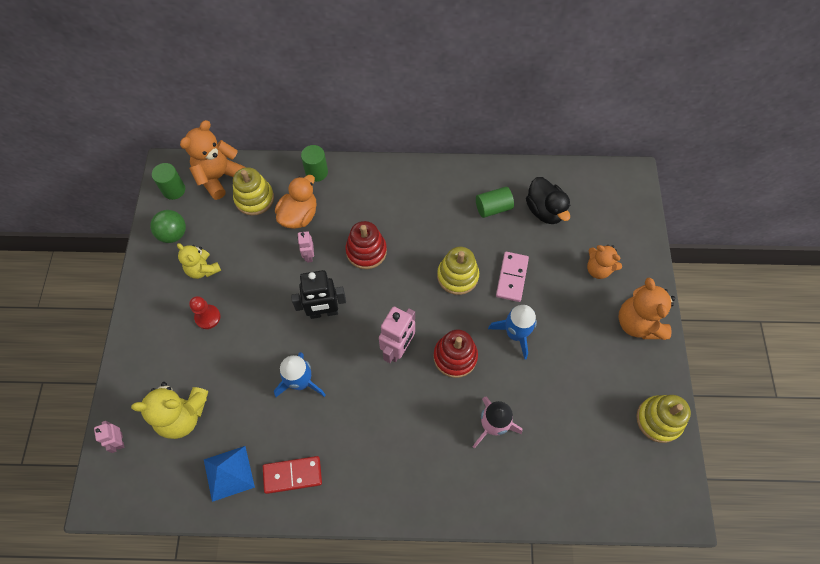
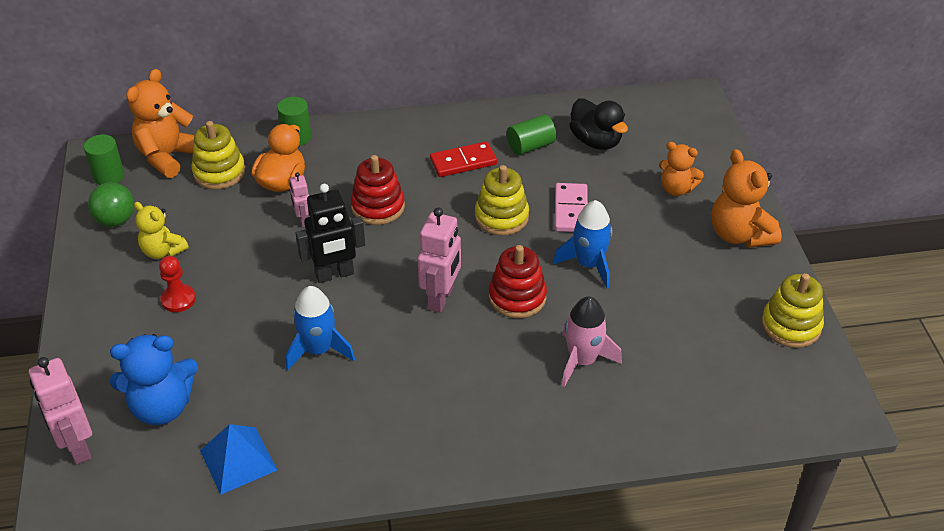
camera: 10 degrees left, 20 degrees down
(119, 441) = (77, 447): pink robot -> pink robot, size x1.82
(183, 415) = (162, 407): yellow teddy bear -> blue teddy bear
(292, 475) = (327, 449): red domino -> red domino (463, 162)

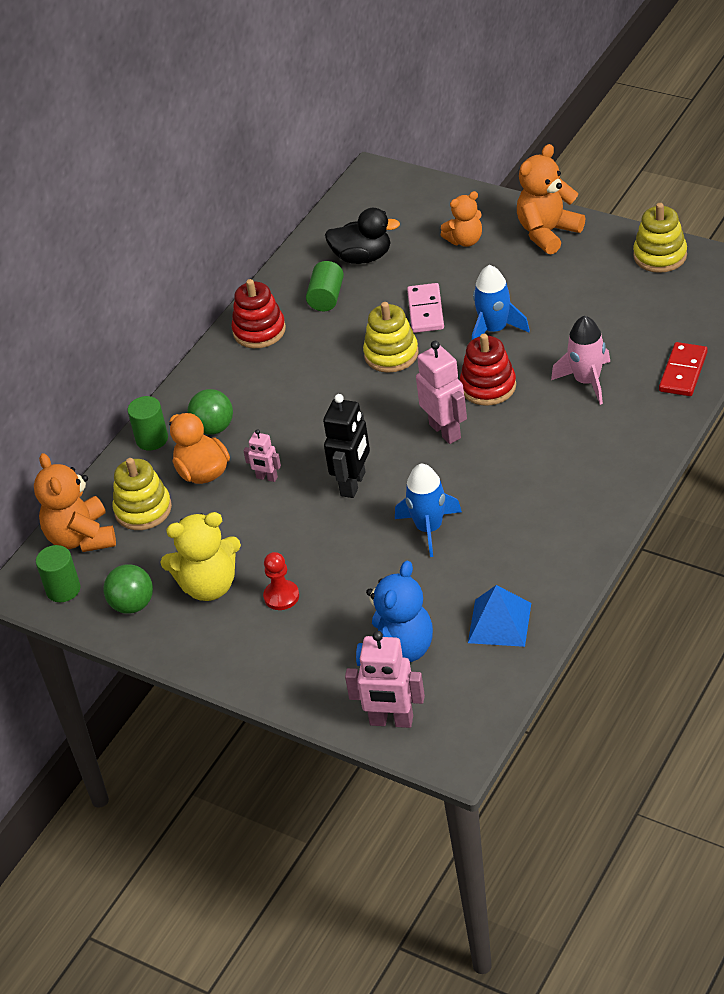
camera: 45 degrees left, 0 degrees up
(163, 251) = (209, 586): yellow teddy bear -> yellow teddy bear, size x1.55
(334, 162) = (213, 428): none -> green ball
(378, 207) = (300, 423): red stacking toy -> red stacking toy (259, 331)
(463, 162) = (301, 347): red domino -> red domino (683, 372)
(571, 210) = (426, 310): pink domino -> pink domino turned 45 degrees clockwise
(739, 234) = (548, 233): orange teddy bear -> orange teddy bear turned 120 degrees clockwise

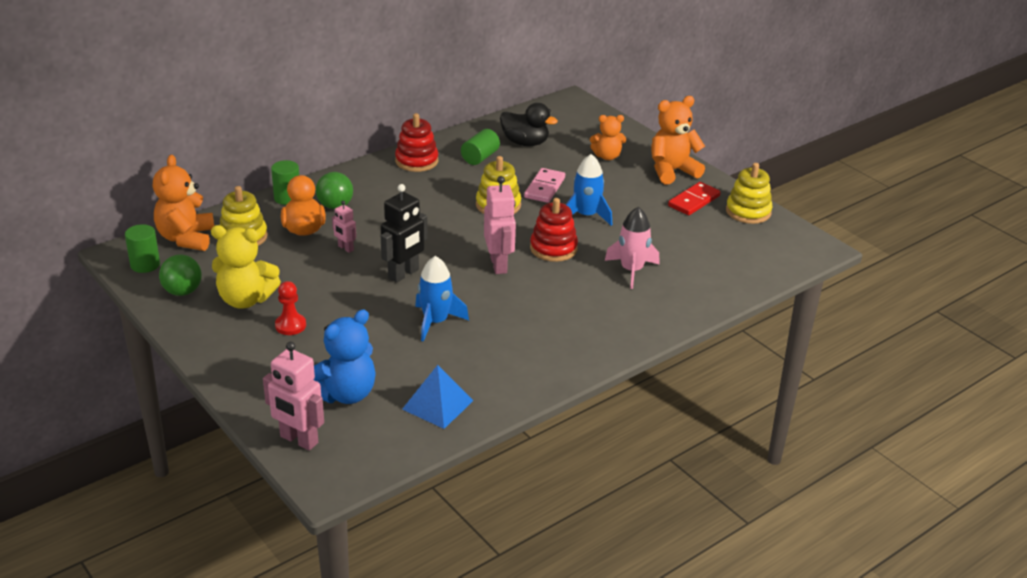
camera: 15 degrees right, 10 degrees down
(683, 372) = (712, 290): red domino -> red domino (694, 201)

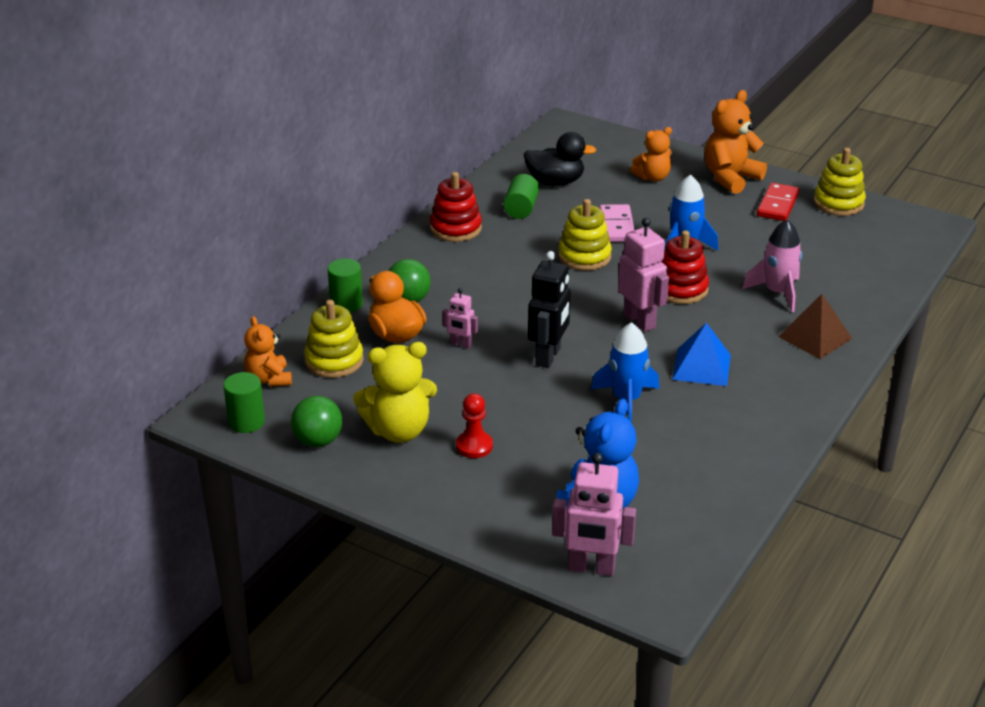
camera: 20 degrees left, 0 degrees up
(186, 238) = (269, 379): orange teddy bear -> orange teddy bear, size x0.64
(438, 404) = (703, 487): blue pyramid -> blue pyramid (701, 367)
(632, 313) = (815, 337): none -> brown pyramid

